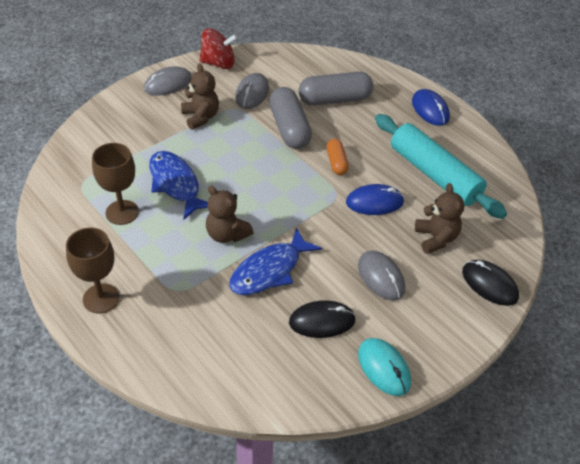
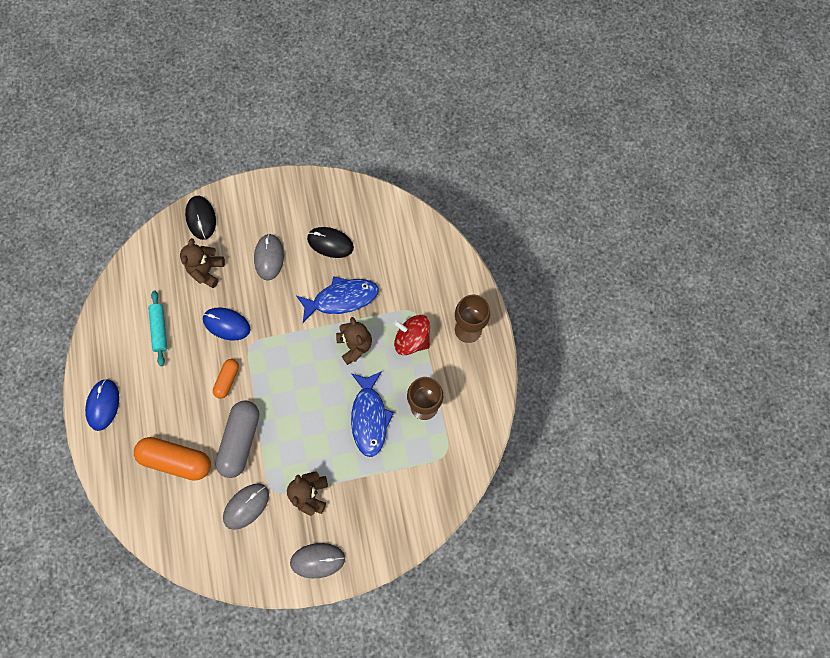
camera: 150 degrees left, 25 degrees up
(218, 63) = (253, 571): red spinning top -> red spinning top (412, 339)
(334, 99) = (176, 460): grey capsule -> orange capsule
(383, 368) = (313, 194): turquoise mouse -> none
(434, 174) = (160, 329): turquoise rolling pin -> turquoise rolling pin, size x0.51

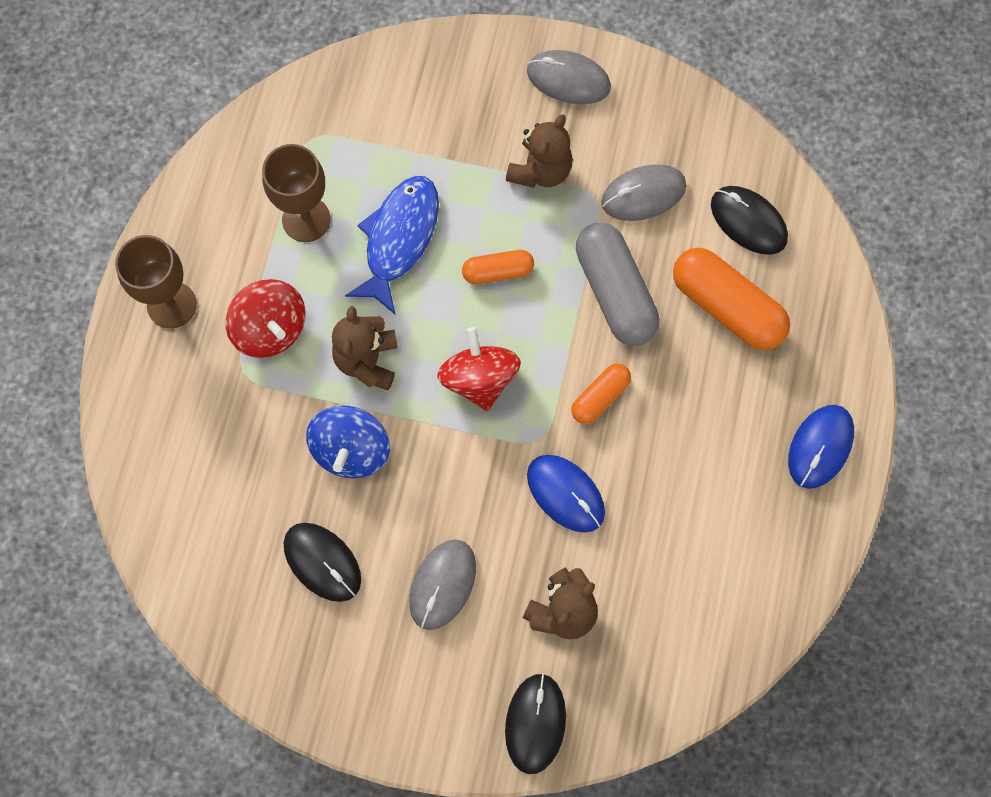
camera: 155 degrees left, 0 degrees up
(160, 329) = (684, 536): turquoise rolling pin -> none
(181, 517) = (748, 221): none -> black mouse
(241, 440) = (615, 292): grey capsule -> grey capsule turned 60 degrees counterclockwise
(294, 361) = (479, 379): none -> red spinning top
(308, 423) = (498, 271): none -> orange capsule
(341, 299) = (351, 450): blue fish -> blue spinning top

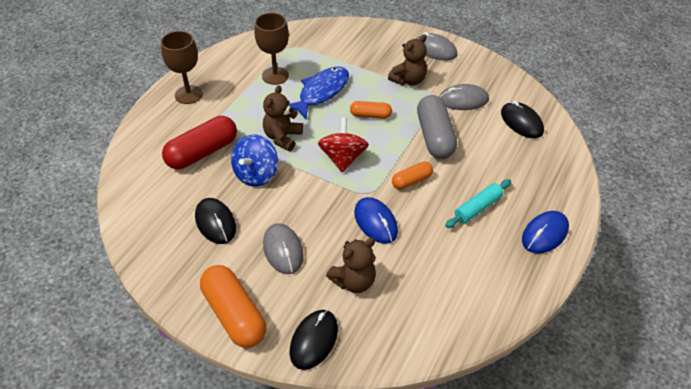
camera: 15 degrees right, 25 degrees down
(247, 429) = (202, 153): none -> red capsule
(270, 329) = (235, 114): red spinning top -> none
(442, 584) = (283, 250): grey mouse -> grey mouse turned 60 degrees counterclockwise
(712, 424) = (477, 208): none -> turquoise rolling pin
(727, 307) = (500, 156): orange capsule -> orange capsule (234, 315)

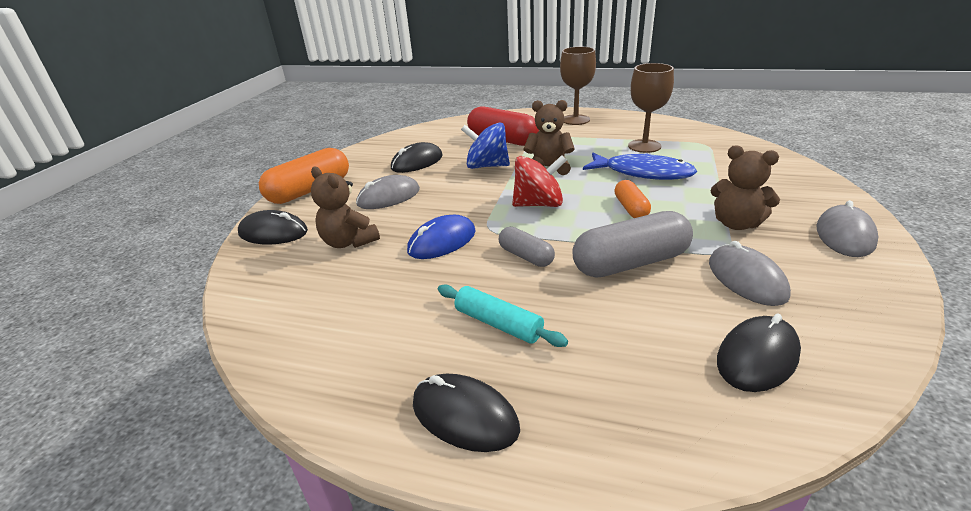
camera: 80 degrees right, 15 degrees down
(411, 181) = (526, 256): orange capsule -> grey capsule
(544, 234) = (465, 415): blue mouse -> black mouse

